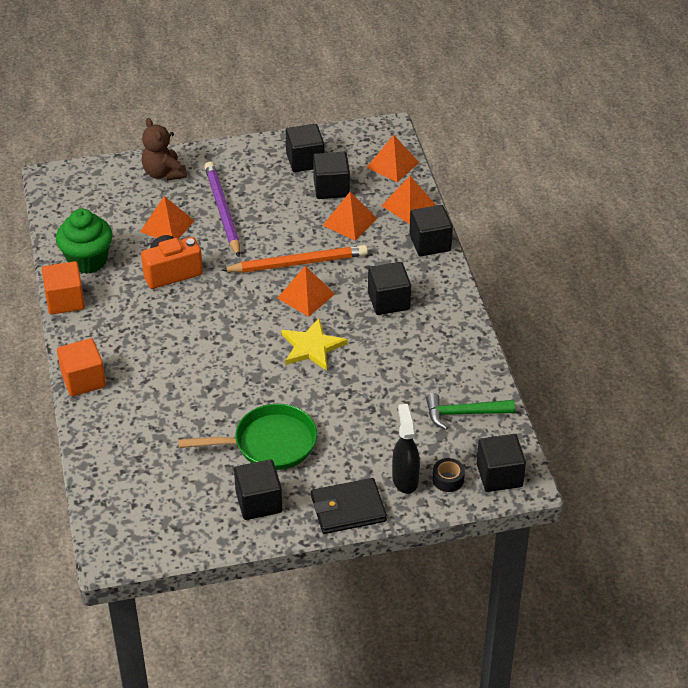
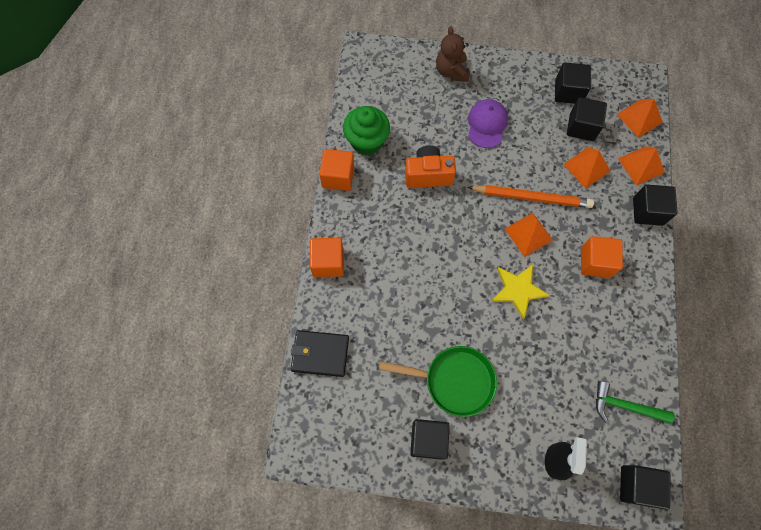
camera: 20 degrees right, 25 degrees up
(167, 226) = (438, 126): orange pyramid -> none
(223, 211) = (487, 124): purple pencil -> purple cap
(348, 509) = (498, 475): black wallet -> black wallet (320, 354)
(388, 301) = (595, 262): black cube -> orange cube
(448, 479) = (591, 474): black tape -> none

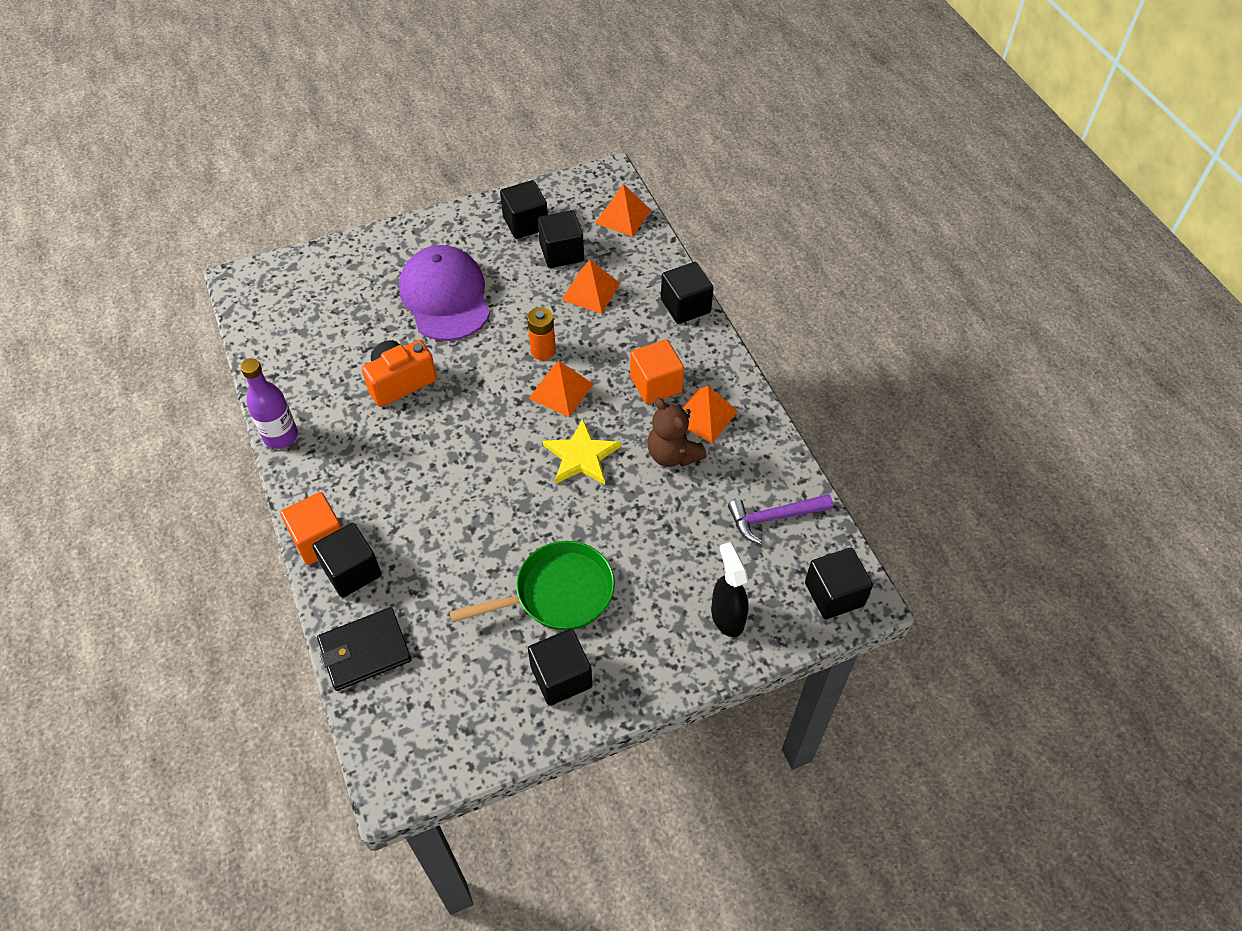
camera: 30 degrees left, 15 degrees down
(337, 295) = (352, 571): none -> black cube
(338, 177) = (281, 436): orange cube -> purple bottle
(367, 142) = (299, 380): green cupcake -> none
(451, 71) = (369, 258): brown teddy bear -> brown teddy bear (673, 454)
(487, 124) = (445, 297): purple cap -> purple cap, size x1.58
(531, 197) = (543, 351): orange pencil -> orange battery
(624, 406) = (773, 518): green hammer -> purple hammer
(641, 165) = (651, 263): orange pyramid -> orange pyramid (704, 416)

